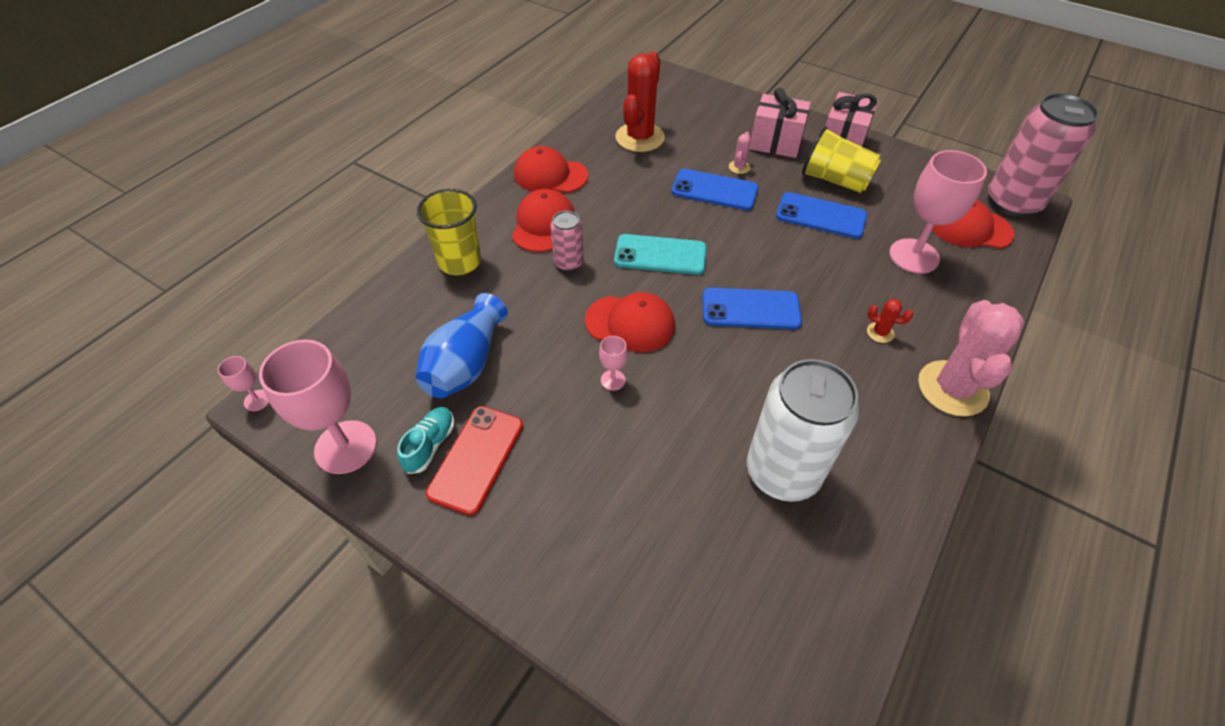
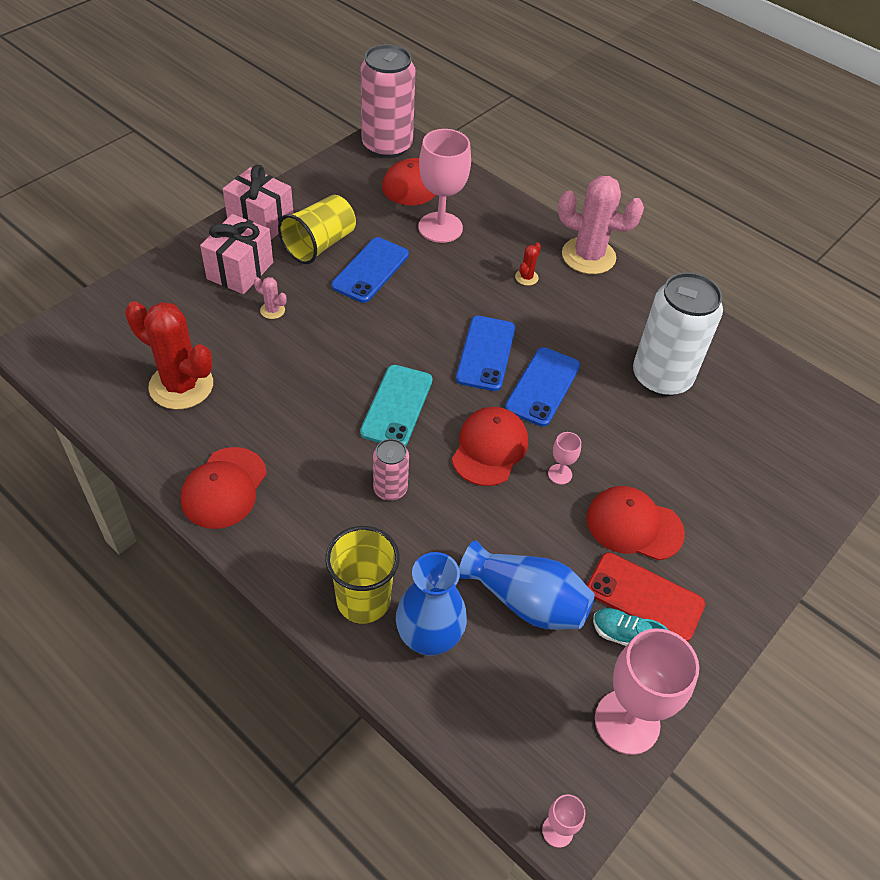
camera: 85 degrees left, 0 degrees up
(428, 303) = (429, 637): none -> blue vase
(543, 224) = (318, 506): red cap -> red cap (634, 525)
(714, 190) = (305, 339): blue phone -> blue phone (542, 387)

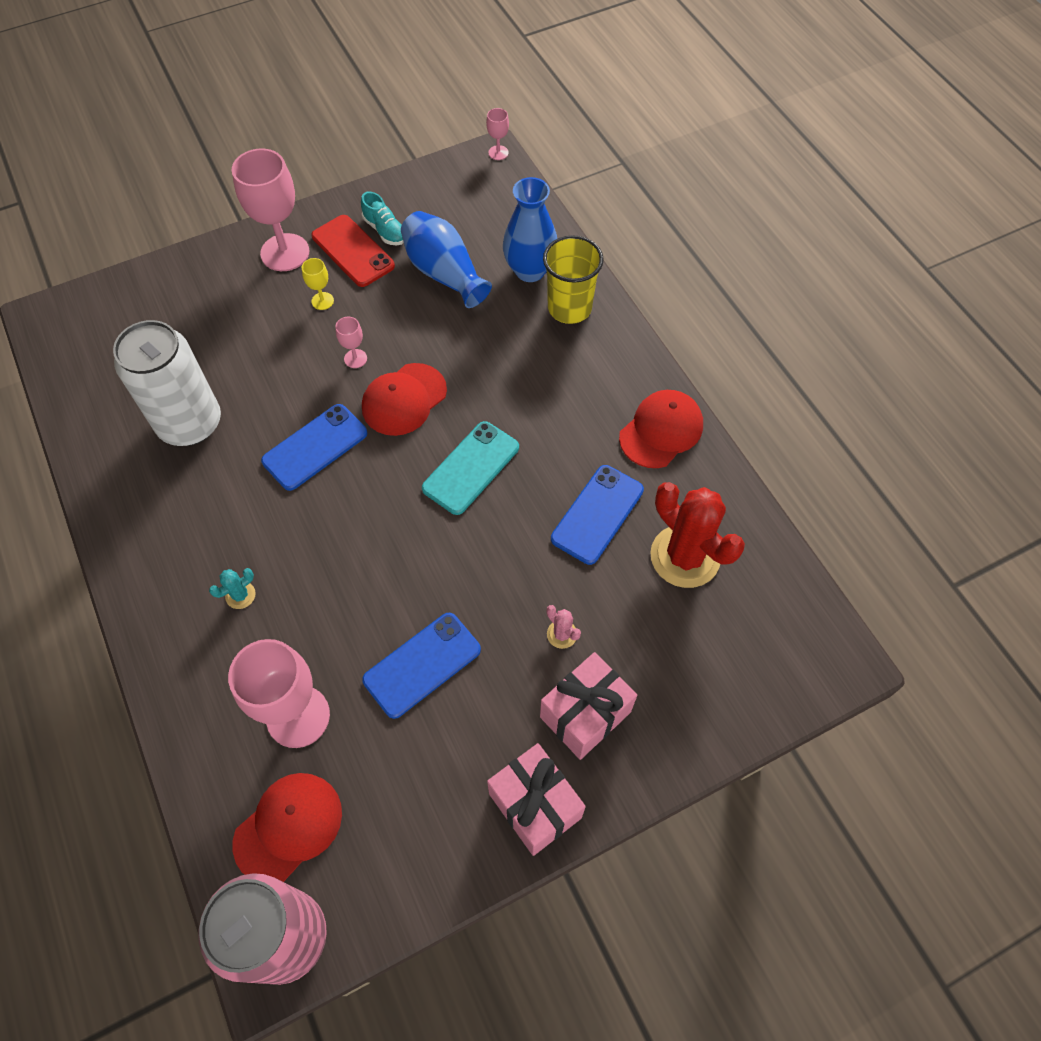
camera: 155 degrees left, 10 degrees up
(320, 244) = (469, 732): yellow cup -> none
(390, 489) = (512, 388): pink can -> none
(485, 353) = (349, 503): blue phone -> blue phone (597, 514)
(526, 277) = (240, 595): red cactus -> turquoise cactus
(588, 256) = (143, 606): pink cactus -> none
(627, 722) = (419, 188): pink goblet -> pink goblet (285, 252)
(634, 525) = (322, 301): red cap -> yellow goblet

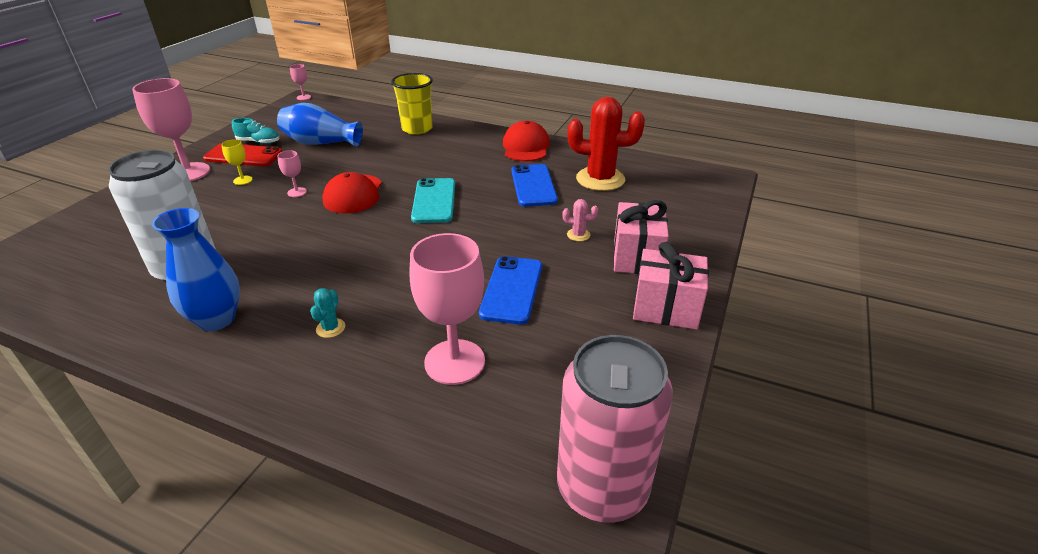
camera: 40 degrees left, 25 degrees down
(288, 827) = (522, 423): red cap -> none
(315, 447) = (310, 237): blue phone -> none
(530, 270) = (376, 125): blue vase -> blue vase (217, 319)

